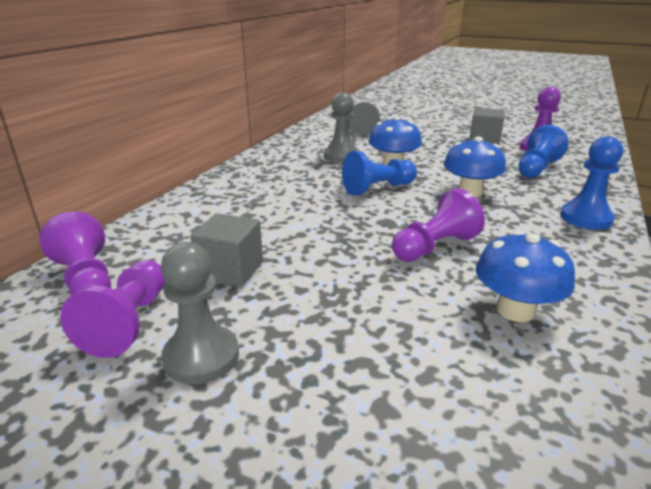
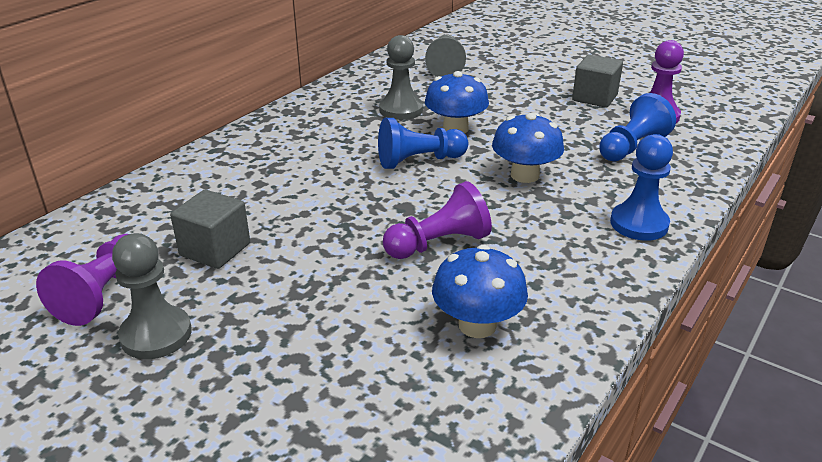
camera: 10 degrees right, 5 degrees up
(86, 280) = (76, 245): purple pawn -> none

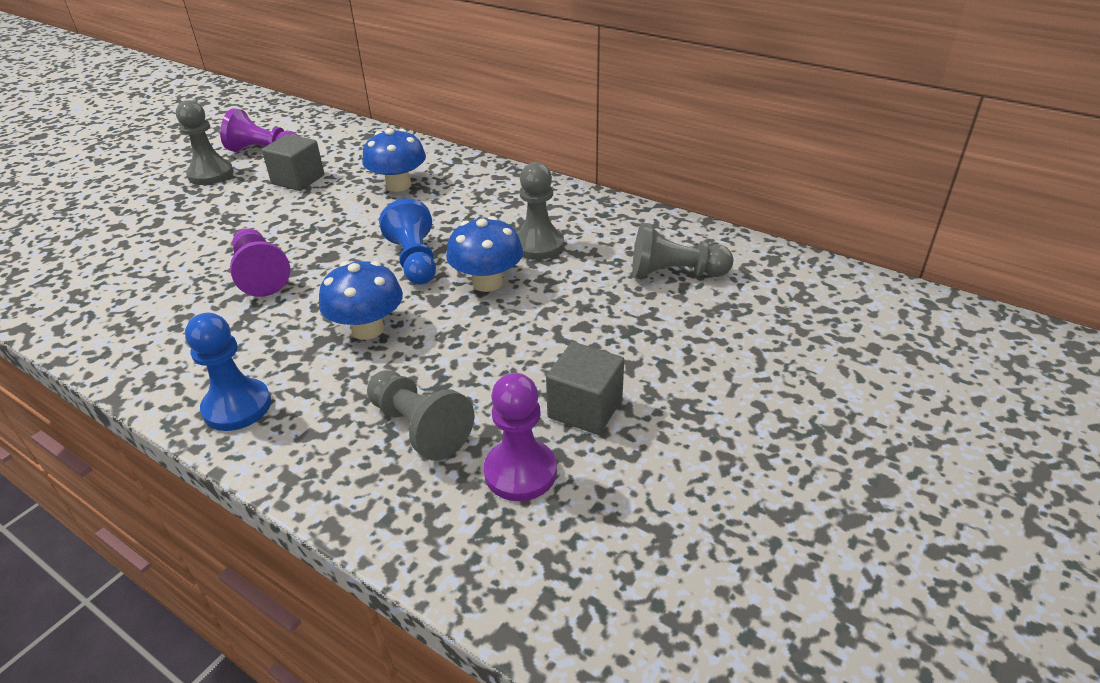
camera: 90 degrees right, 5 degrees up
(477, 325) = (141, 294): blue mushroom -> blue mushroom (398, 185)
(631, 147) = (419, 427): blue pawn -> grey pawn

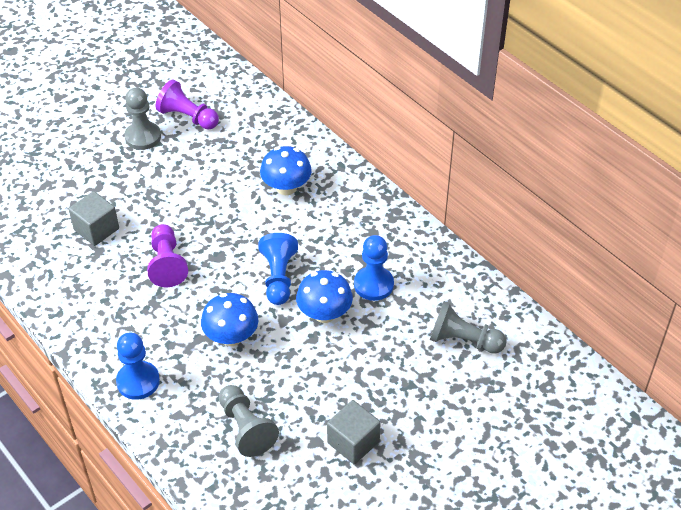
camera: 15 degrees right, 10 degrees up
(298, 179) = (209, 161): grey cube -> grey cube (96, 229)
(520, 472) = (297, 477): purple pawn -> none
(538, 245) = (373, 285): grey pawn -> blue pawn

